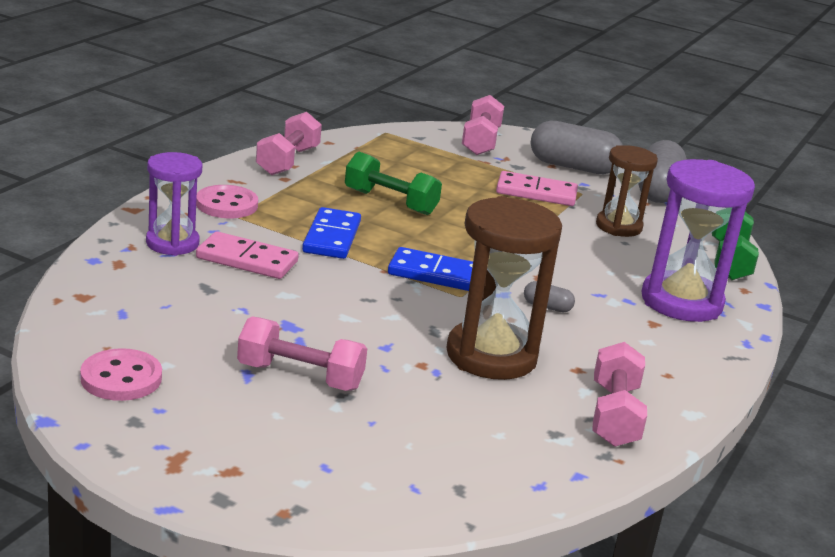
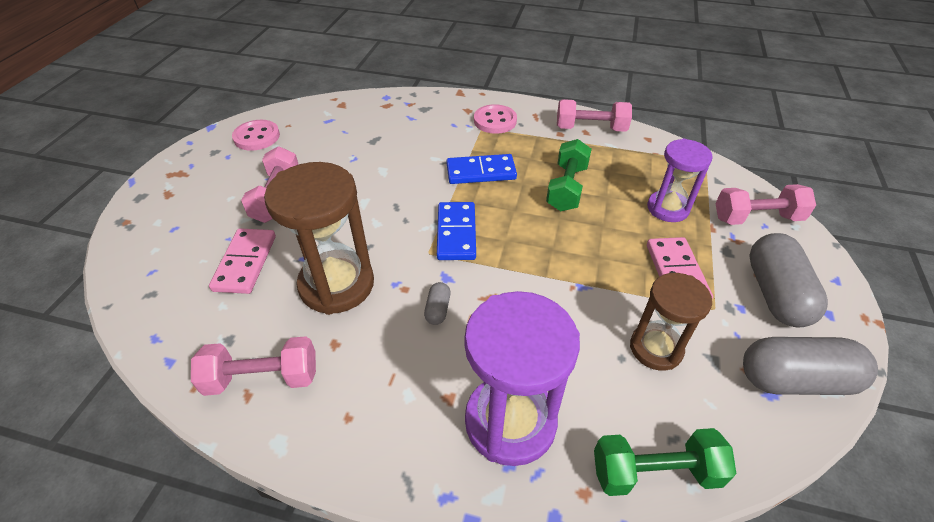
camera: 80 degrees right, 20 degrees up
(172, 243) = (424, 115): purple hourglass -> purple hourglass (667, 208)
(247, 260) = (420, 145): pink domino -> pink domino (245, 263)

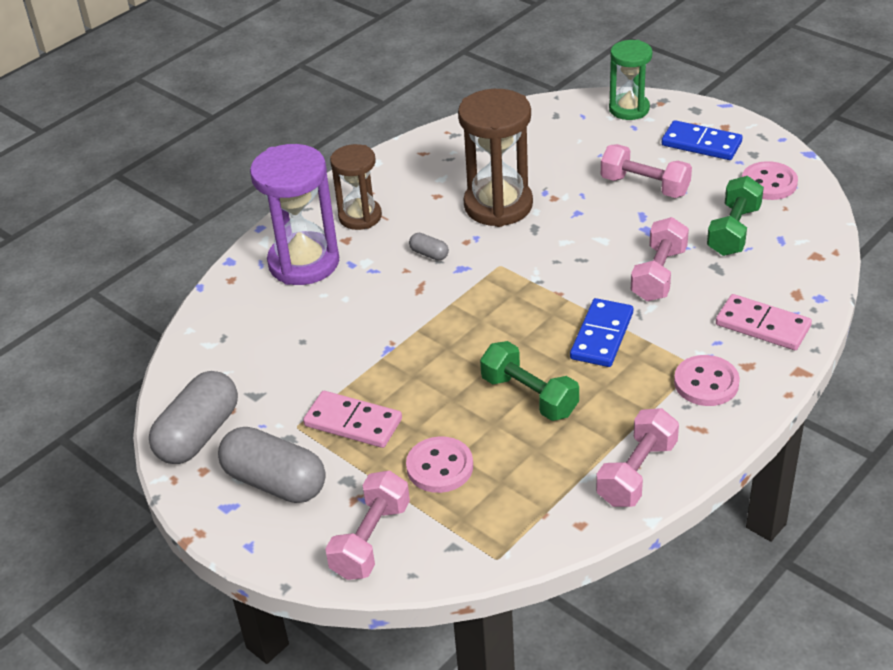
camera: 120 degrees right, 5 degrees down
(138, 240) = (629, 109): none -> green hourglass
(245, 263) = (560, 161): pink domino -> pink domino (762, 325)
(262, 378) = (432, 160): pink dumbbell -> pink dumbbell (659, 274)
(456, 233) = (513, 289): blue domino -> blue domino (701, 144)
(655, 472) = (213, 316): green dumbbell -> green dumbbell (733, 231)
(656, 348) = (293, 365): brown hourglass -> brown hourglass (360, 216)
(667, 208) = (439, 467): purple hourglass -> pink button

